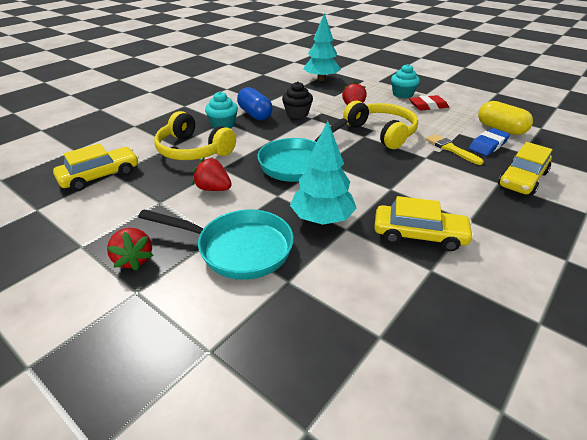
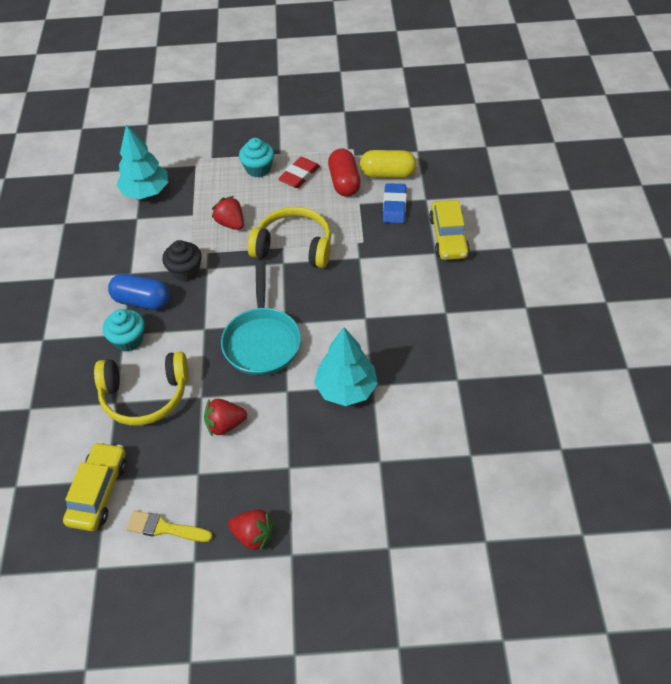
camera: 40 degrees left, 15 degrees up
(238, 248) = (317, 464): turquoise pan -> none
(419, 235) = (425, 353): yellow car -> none
(450, 149) = (369, 232): yellow brush -> yellow brush (165, 528)
(459, 120) = (344, 182): none -> red capsule

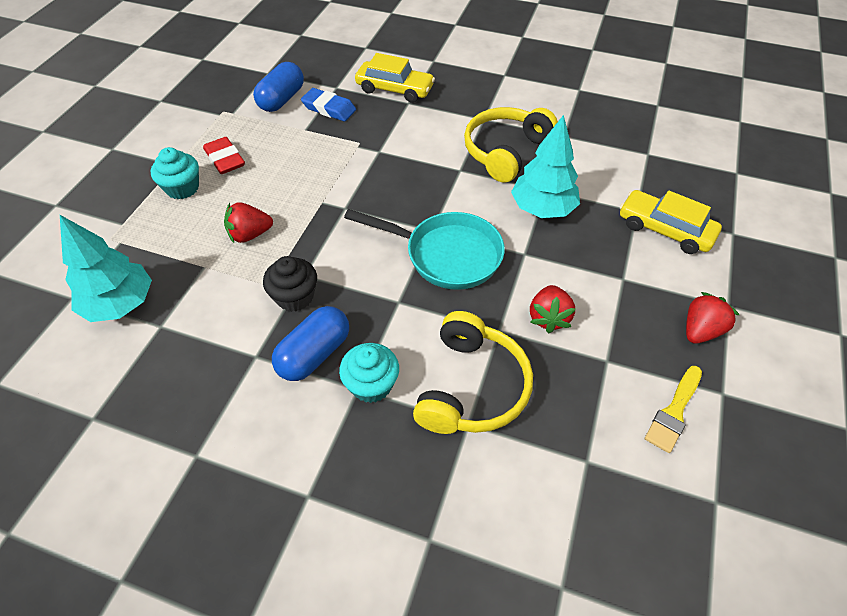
camera: 70 degrees left, 0 degrees up
(98, 491) = (603, 475): yellow car -> yellow car (665, 229)
(294, 247) = (328, 193): yellow headphones -> yellow headphones (506, 151)
(344, 182) = (266, 130): red capsule -> none
(387, 174) = (281, 99): yellow capsule -> blue capsule

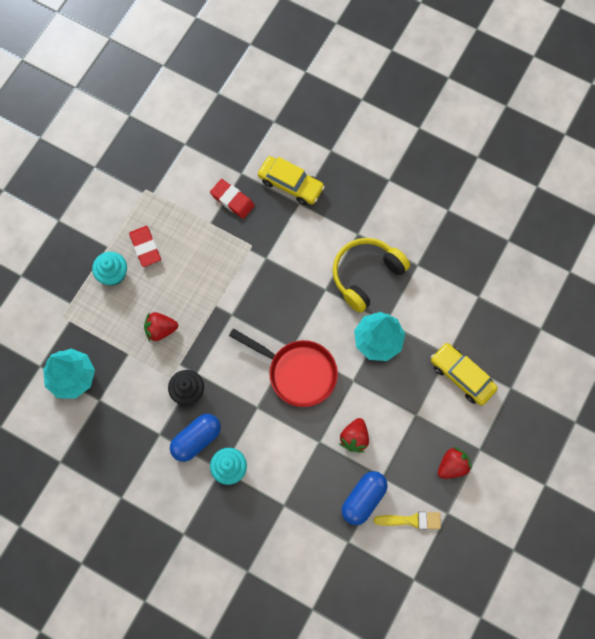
camera: 10 degrees right, 20 degrees up
(281, 99) = (194, 182): blue capsule -> blue capsule (363, 499)
(329, 108) = (232, 200): blue eraser -> red eraser
(446, 255) = (297, 372): turquoise pan -> red pan
(471, 387) = (291, 481): yellow headphones -> none
(674, 412) = (411, 520): yellow brush -> yellow brush turned 135 degrees counterclockwise

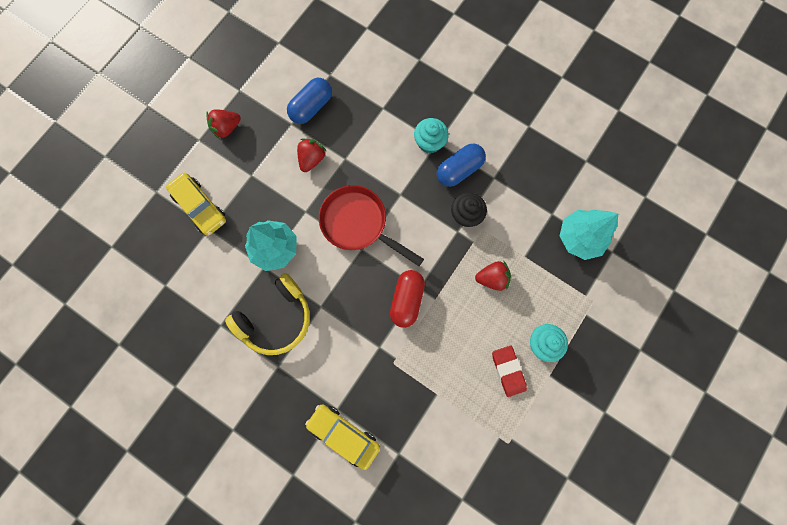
camera: 175 degrees left, 5 degrees up
(232, 200) = (411, 420): red eraser -> none
(243, 302) = (407, 300): none -> red capsule
(411, 520) = (272, 87): yellow brush -> none

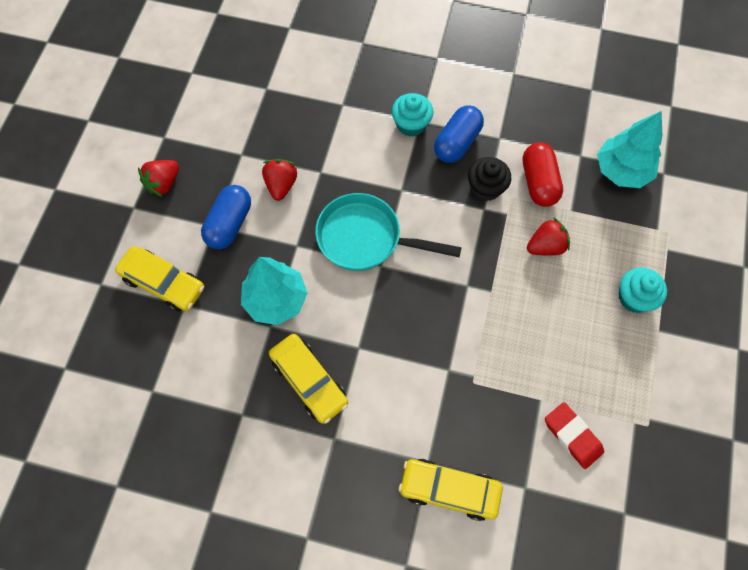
camera: 20 degrees left, 10 degrees down
(276, 318) = (309, 381): yellow headphones -> yellow car
(311, 107) = (258, 129): blue capsule -> blue capsule (229, 224)
(358, 224) = (365, 238): red pan -> turquoise pan
(407, 300) = (458, 304): red capsule -> red capsule (538, 182)
(508, 371) = (610, 342): red eraser -> red eraser (572, 436)

